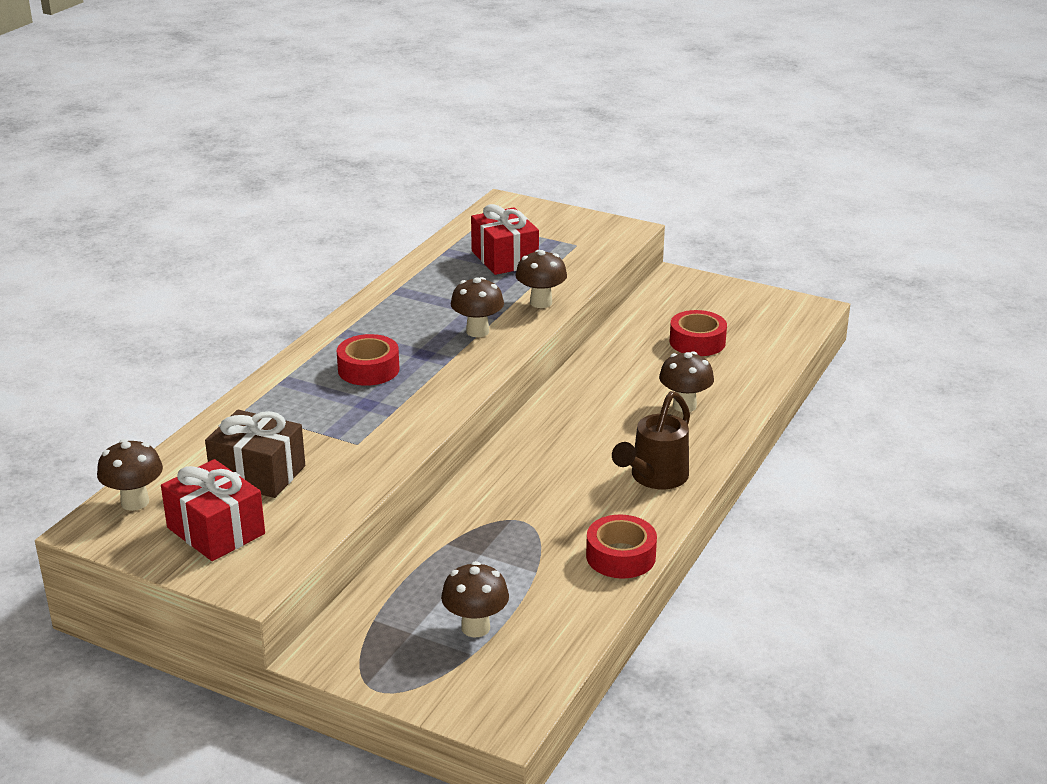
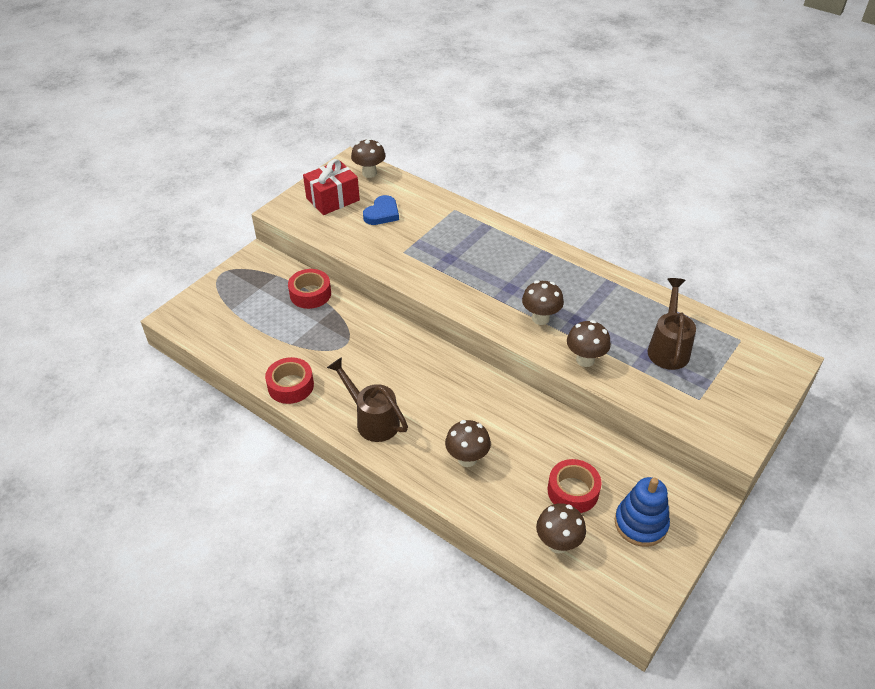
camera: 100 degrees right, 15 degrees up
(258, 474) = (382, 213): brown gift -> blue heart
(368, 369) = (493, 261): red tape -> red tape (310, 294)
(475, 627) = (252, 313): brown mushroom -> brown mushroom (558, 544)
(504, 258) = (668, 347): red gift -> brown watering can
(718, 307) = (640, 524): none -> blue stacking toy

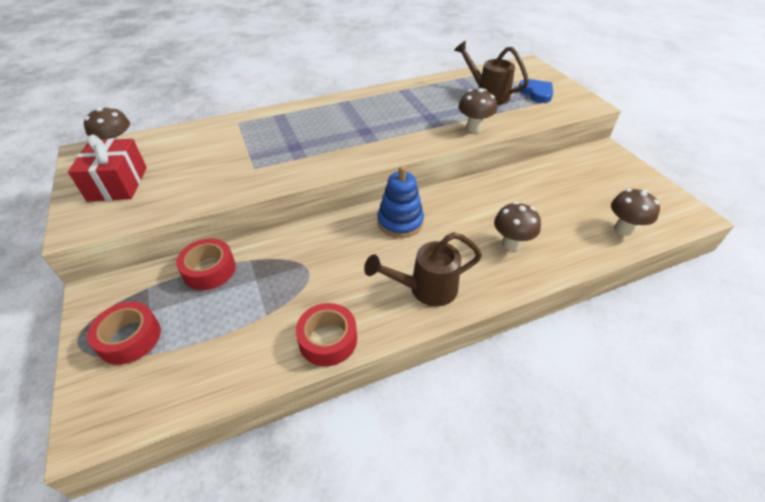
camera: 60 degrees left, 0 degrees up
(382, 213) = (186, 161): blue heart -> blue heart (536, 93)
(540, 318) = (412, 130): brown mushroom -> none
(573, 491) = (573, 201): red tape -> red tape (130, 338)
(640, 524) = (616, 183): blue stacking toy -> blue stacking toy (400, 222)

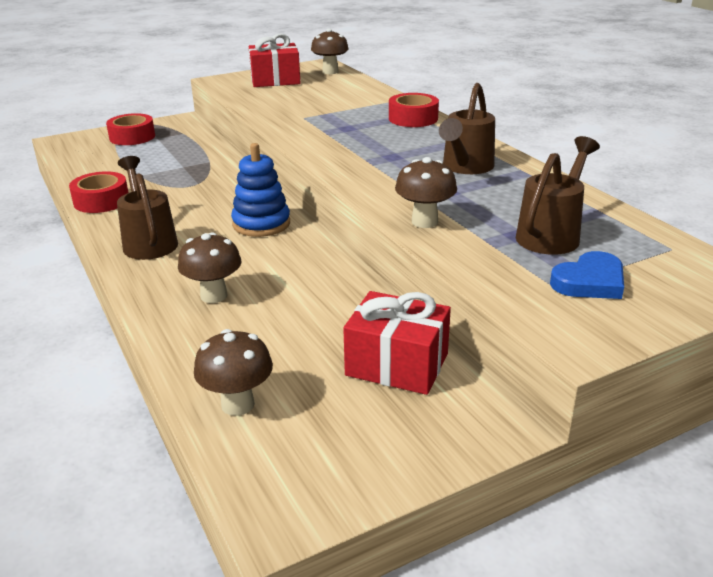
camera: 85 degrees right, 15 degrees down
(209, 270) = (199, 149): red tape -> red tape (413, 118)
(392, 107) = (465, 168): none -> brown watering can
(570, 173) = (397, 364): none -> red gift

